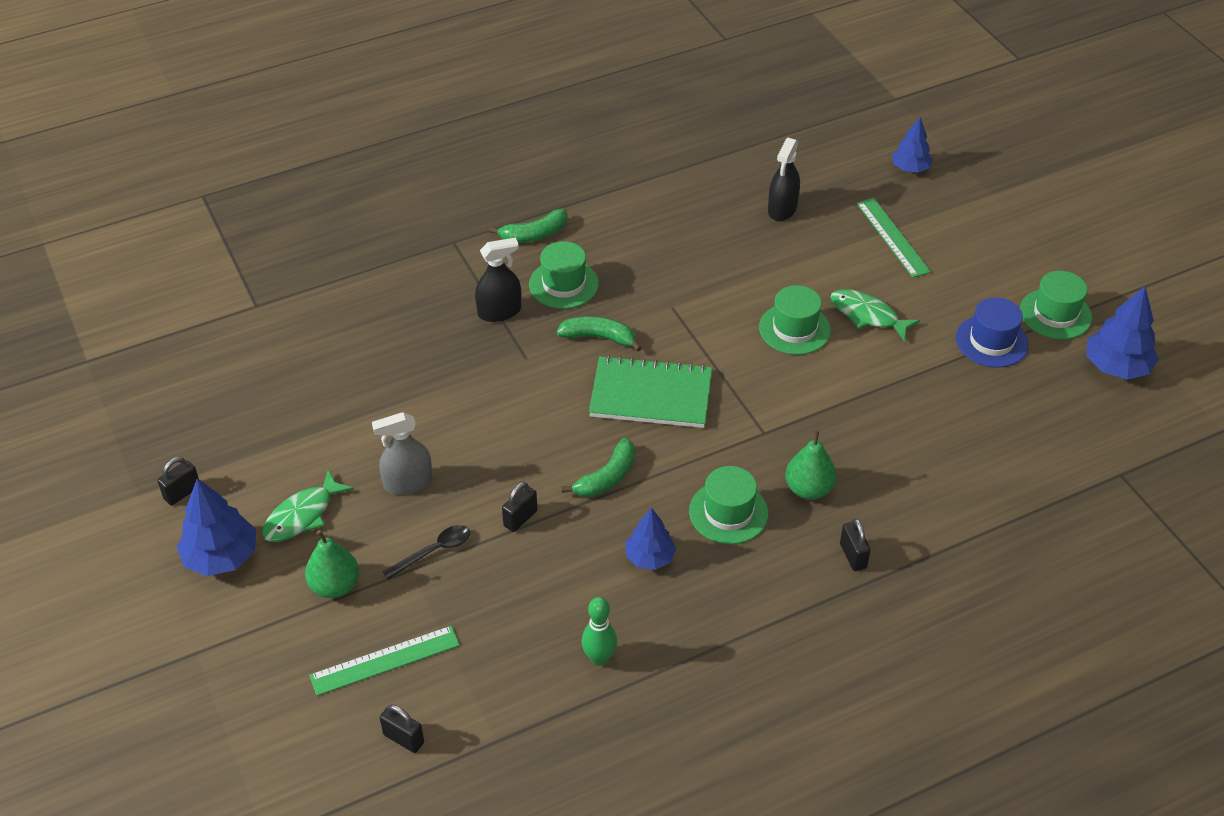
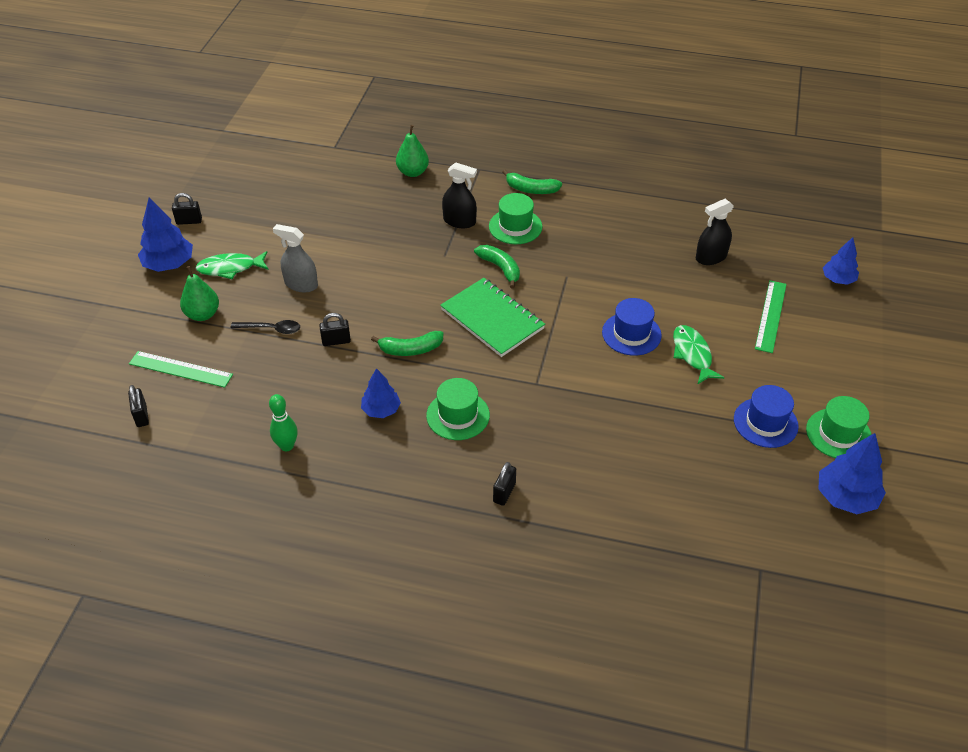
camera: 40 degrees right, 0 degrees up
(794, 329) = (631, 334): green hat -> blue hat
(808, 489) = (524, 434): green pear -> green pear (413, 172)

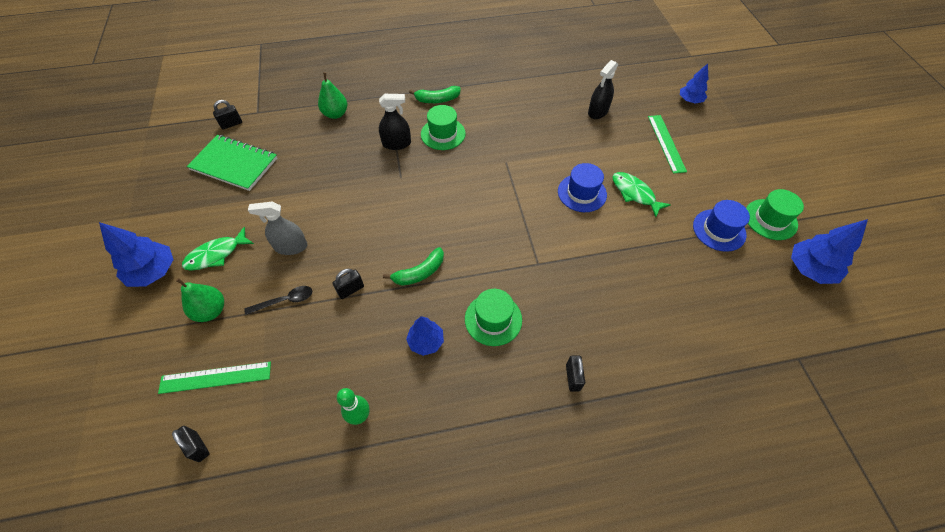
camera: 25 degrees left, 10 degrees up
(189, 221) = (154, 222): black padlock -> black padlock (231, 124)
(492, 319) = (470, 219): green notebook -> green notebook (234, 164)
(500, 268) = (451, 173): green banana -> none

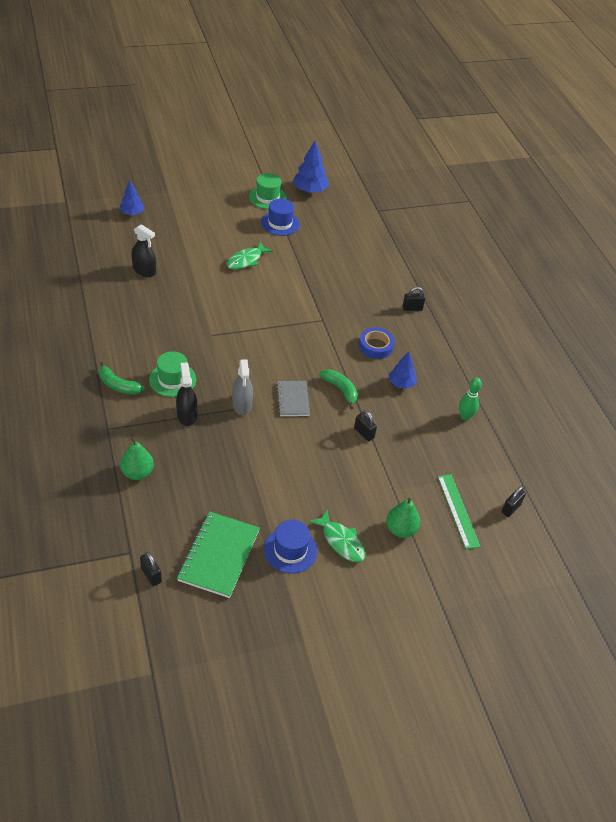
camera: 100 degrees left, 10 degrees down
(153, 272) = (368, 590): blue tree -> none
(285, 301) = (381, 477): black spoon -> none
(291, 247) = (325, 483): grey spray bottle -> grey spray bottle (242, 405)
(409, 226) = (293, 399): none -> grey notebook
(437, 100) = (118, 385): green banana -> green banana turned 135 degrees clockwise
(493, 319) = (376, 346): green hat -> blue tape
(582, 193) = (247, 290): blue hat -> blue hat (290, 550)
(666, 143) = (187, 235): green ruler -> none

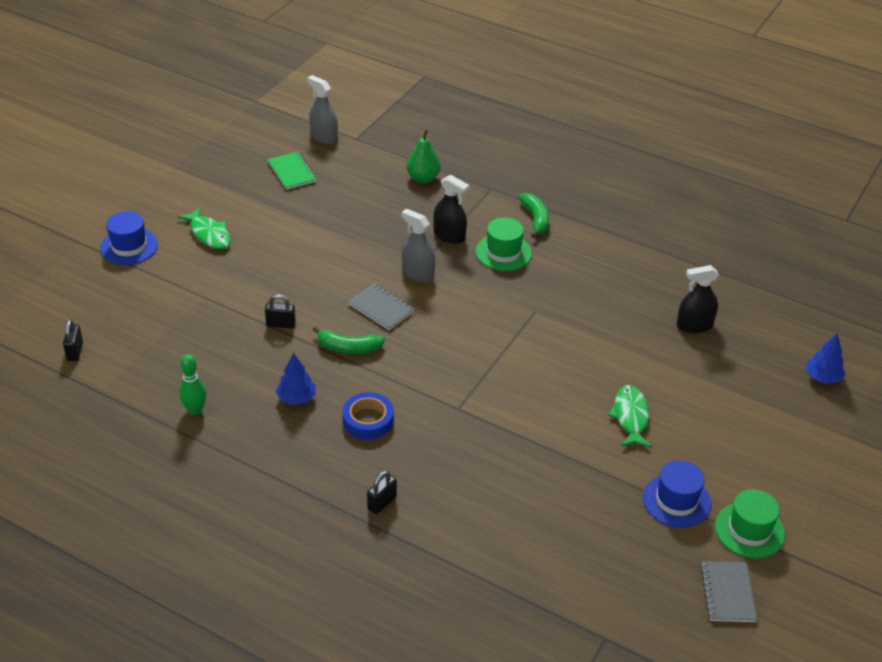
camera: 140 degrees right, 5 degrees down
(118, 385) = (535, 219): green banana -> green banana turned 90 degrees clockwise
(151, 575) = (324, 137): black padlock -> grey spray bottle
(219, 555) = (292, 172): green notebook -> green notebook, size x0.62
(290, 550) = (243, 205): blue hat -> blue hat (129, 246)
(310, 190) = (727, 593): blue tree -> grey notebook
(341, 541) = (209, 234): green fish -> green fish turned 135 degrees counterclockwise
(400, 529) = (166, 272): green pear -> none
(458, 510) = (126, 318): green ruler -> none

